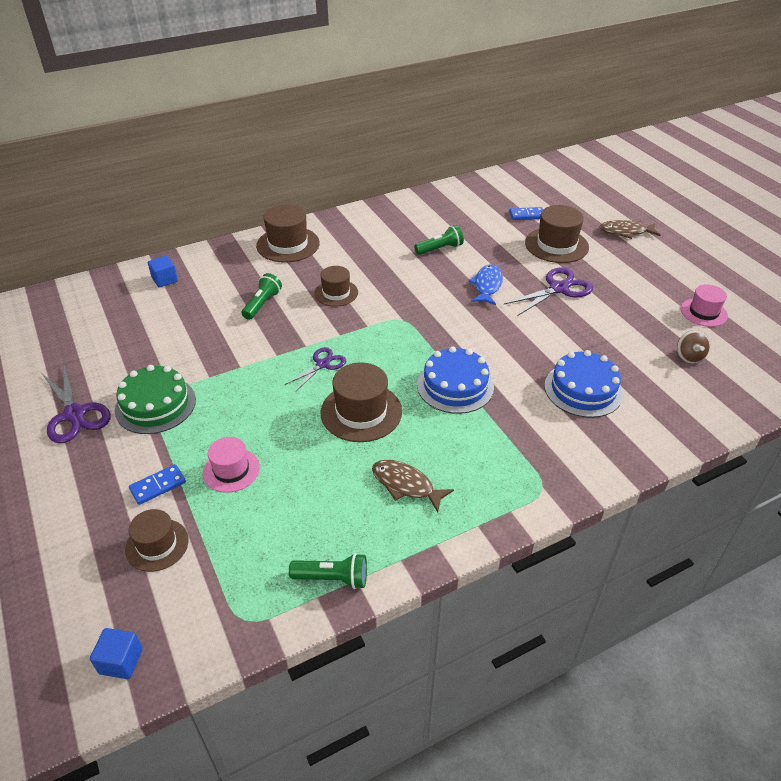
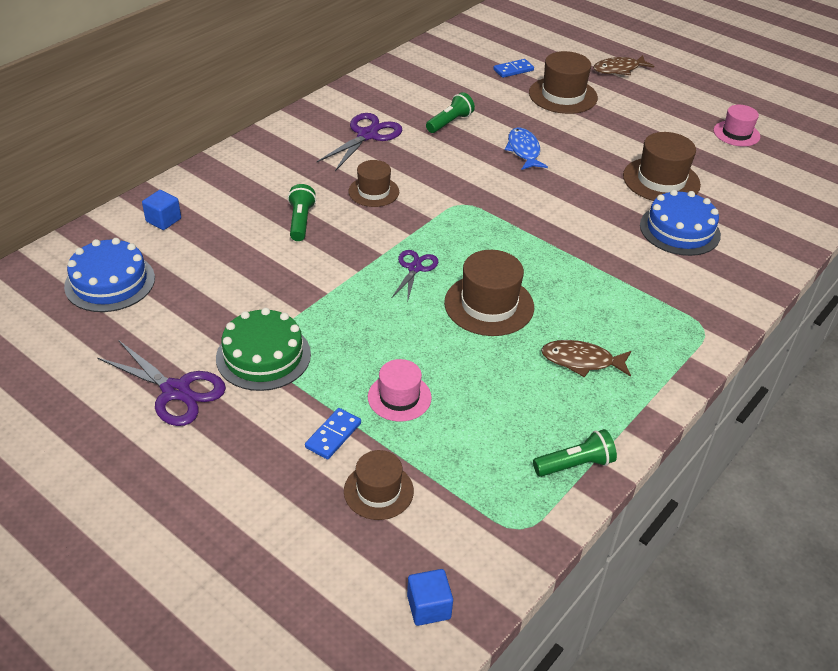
camera: 25 degrees left, 0 degrees up
(288, 244) = (280, 151): brown hat -> brown hat (661, 180)
(455, 386) = (561, 256): blue cake -> blue cake (110, 282)
(559, 288) = (594, 139): purple scissors -> purple scissors (367, 135)
(689, 357) = (750, 178): brown spinning top -> none

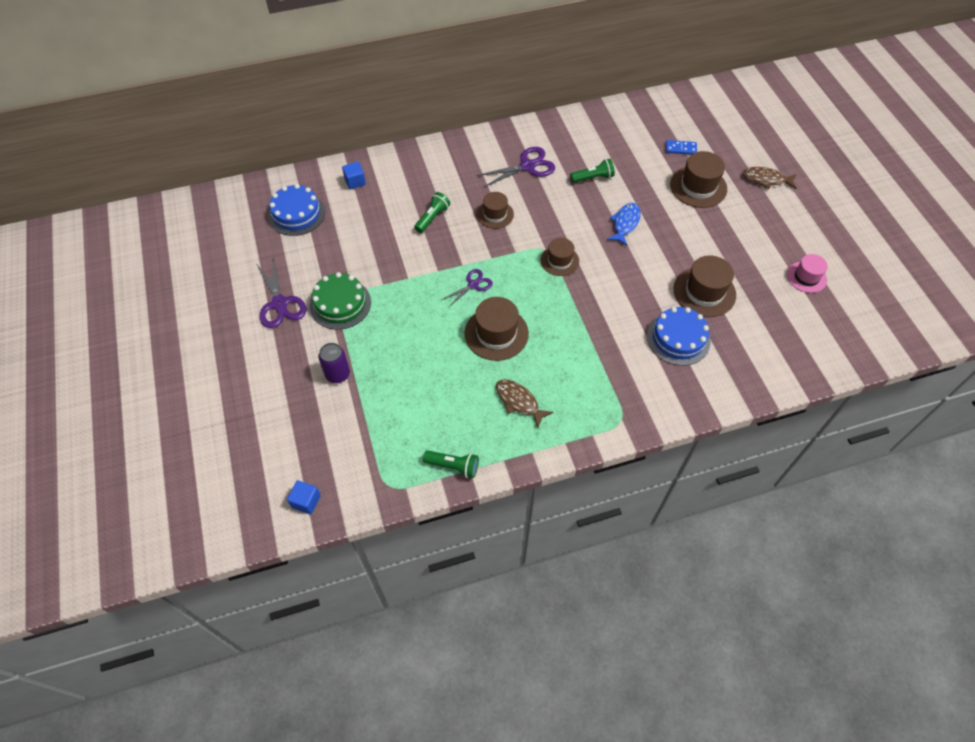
camera: 35 degrees right, 15 degrees up
(333, 435) = (338, 374): blue domino -> purple can
(378, 491) = (334, 421): brown hat -> brown hat (559, 260)
(399, 397) = (392, 369): pink hat -> none

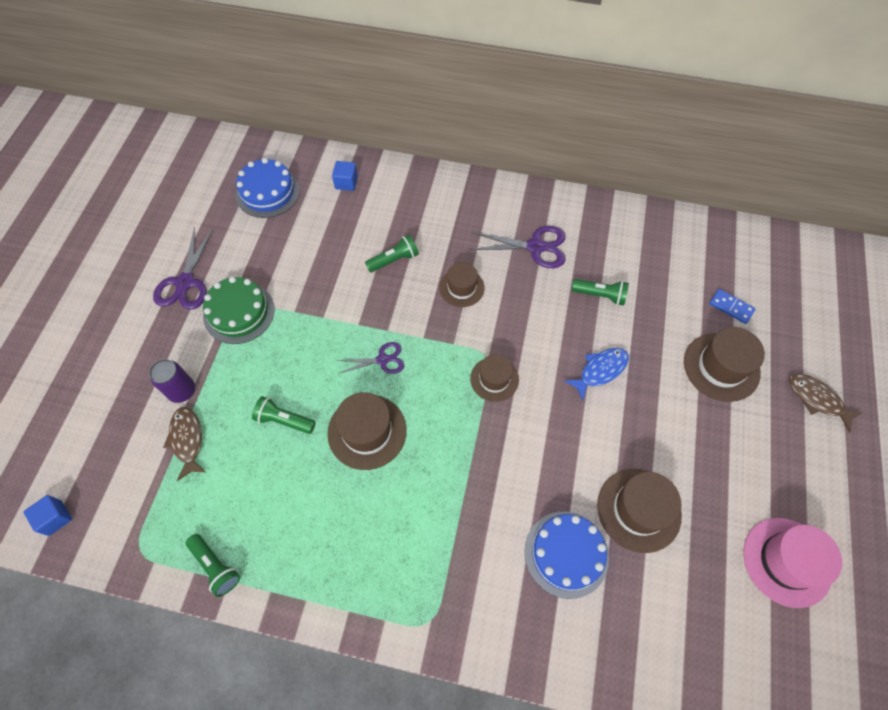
camera: 30 degrees right, 5 degrees up
(431, 355) = (284, 420): none -> green flashlight
(519, 402) = (334, 529): brown fish -> brown fish (187, 440)
(806, 277) = (787, 561): pink hat -> pink hat, size x1.56

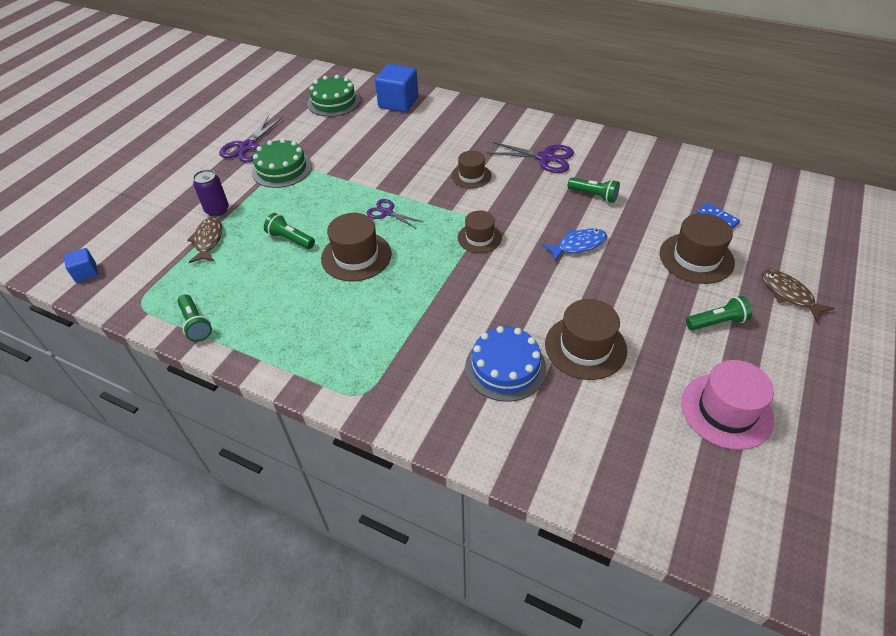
camera: 15 degrees right, 15 degrees down
(268, 192) = (333, 102): blue cake -> green cake
(346, 183) = (398, 103): blue cube -> blue cube, size x1.88
(382, 360) = (387, 212): purple scissors -> purple scissors turned 150 degrees counterclockwise
(394, 260) = (420, 152): green flashlight -> green flashlight (717, 322)

